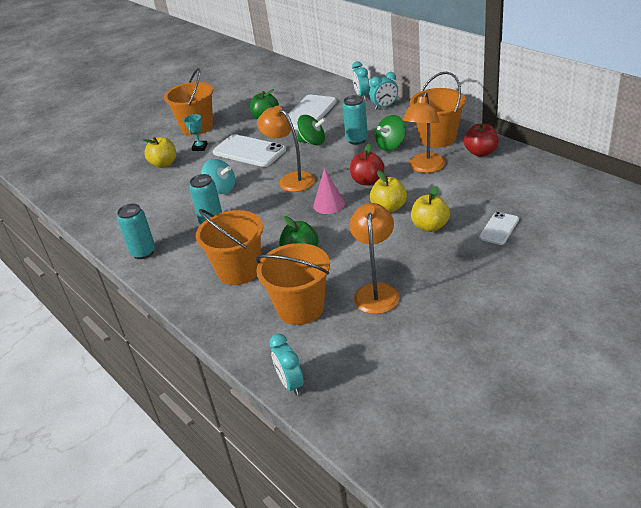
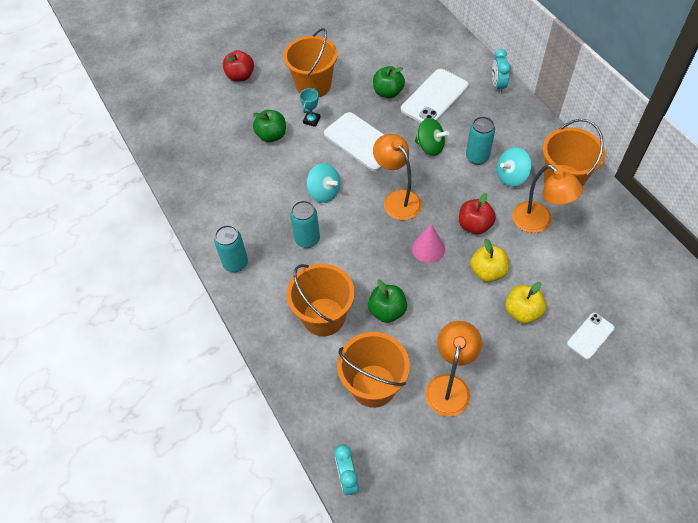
camera: 10 degrees right, 20 degrees up
(164, 164) = (271, 135): yellow apple -> green apple
(384, 106) = (518, 111): turquoise clock -> none
(391, 145) = (511, 176): green spinning top -> turquoise spinning top
(425, 168) = (538, 222): orange lamp -> orange lamp turned 75 degrees counterclockwise
(481, 152) = (602, 216): red apple -> red apple (240, 76)

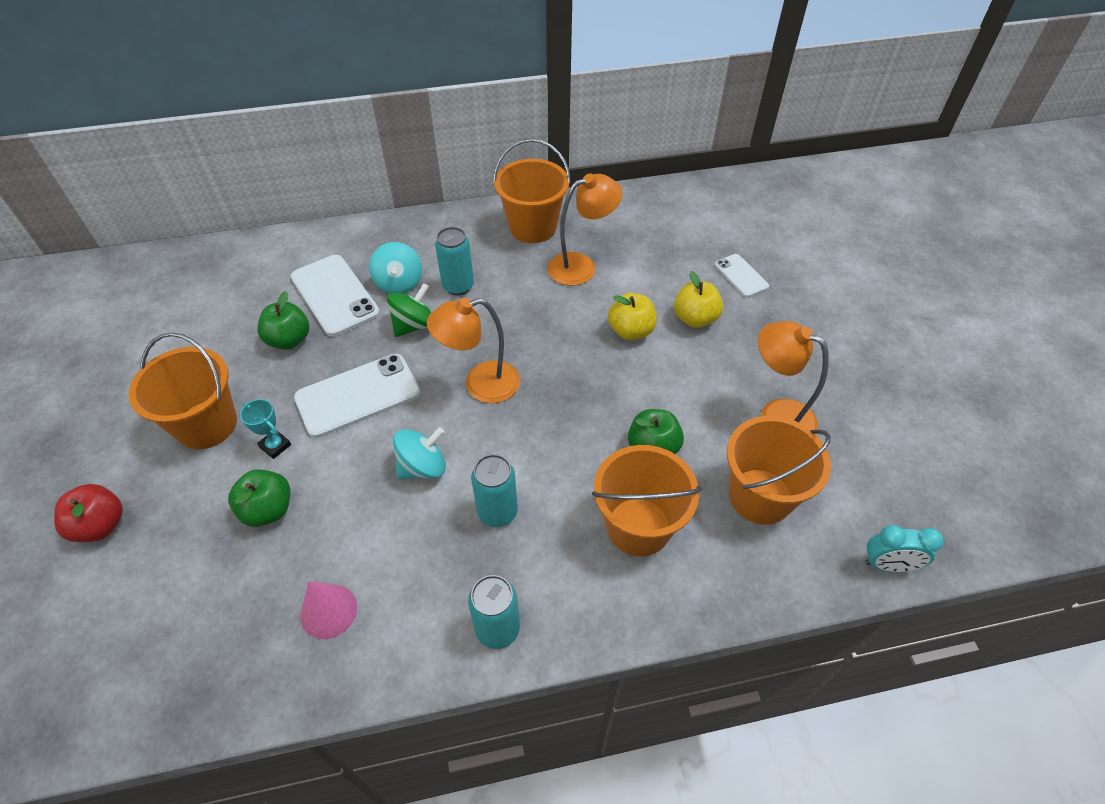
camera: 75 degrees left, 5 degrees down
(428, 249) = (574, 376): pink cone -> pink cone (328, 611)
(474, 225) = (559, 321): red apple -> none
(497, 85) = (358, 232): turquoise clock -> none
(511, 176) = (505, 266): turquoise spinning top -> turquoise spinning top (399, 283)

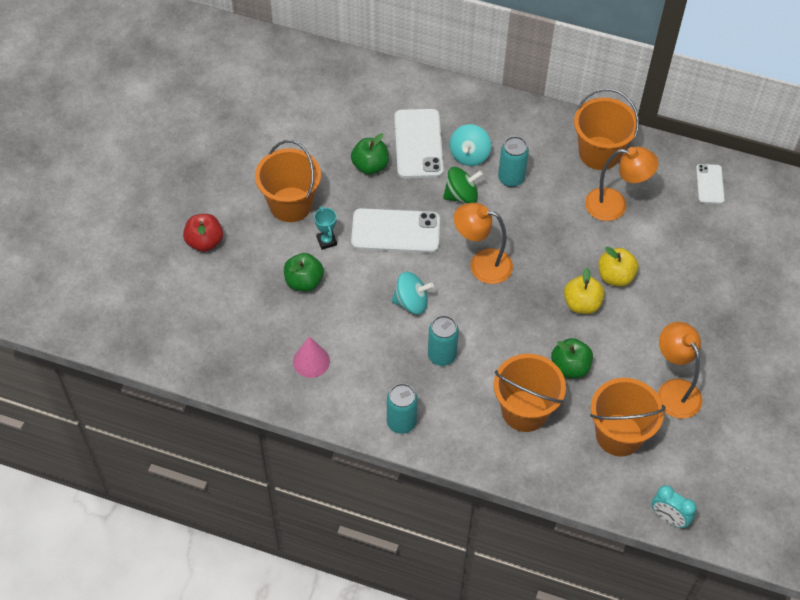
camera: 30 degrees right, 5 degrees up
(695, 318) = (671, 291): yellow apple -> yellow apple (582, 304)
(741, 275) = (736, 274): white phone -> white phone (710, 184)

